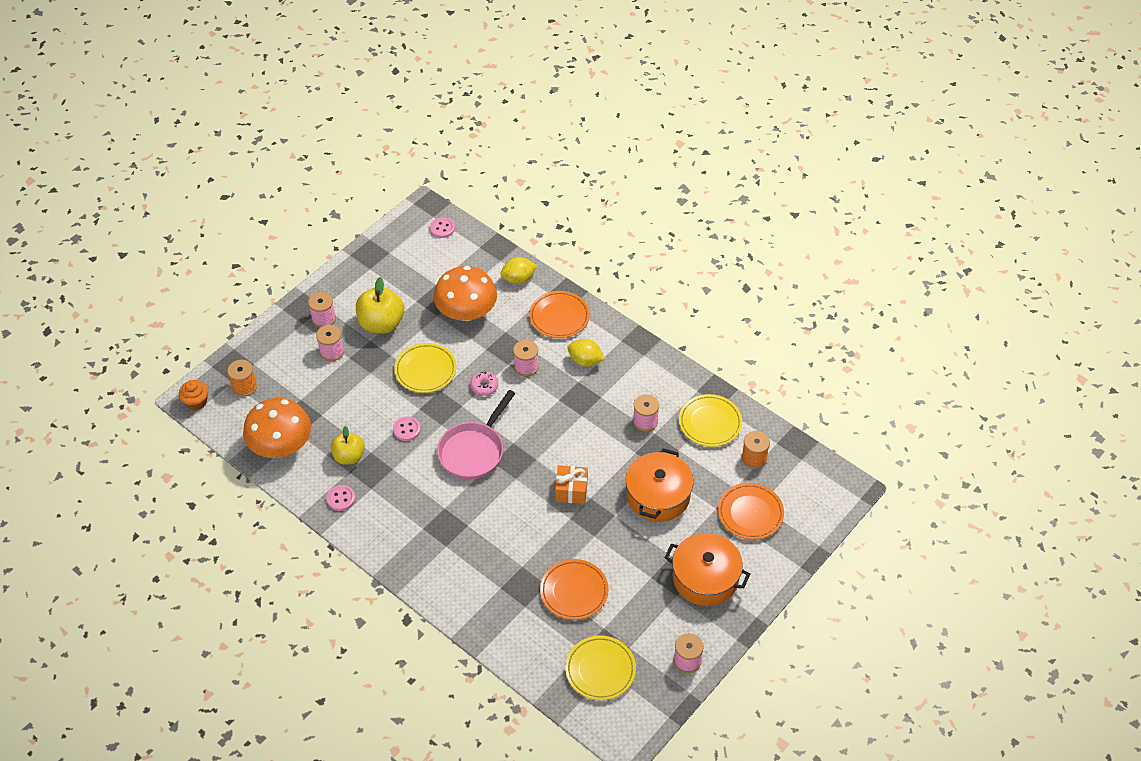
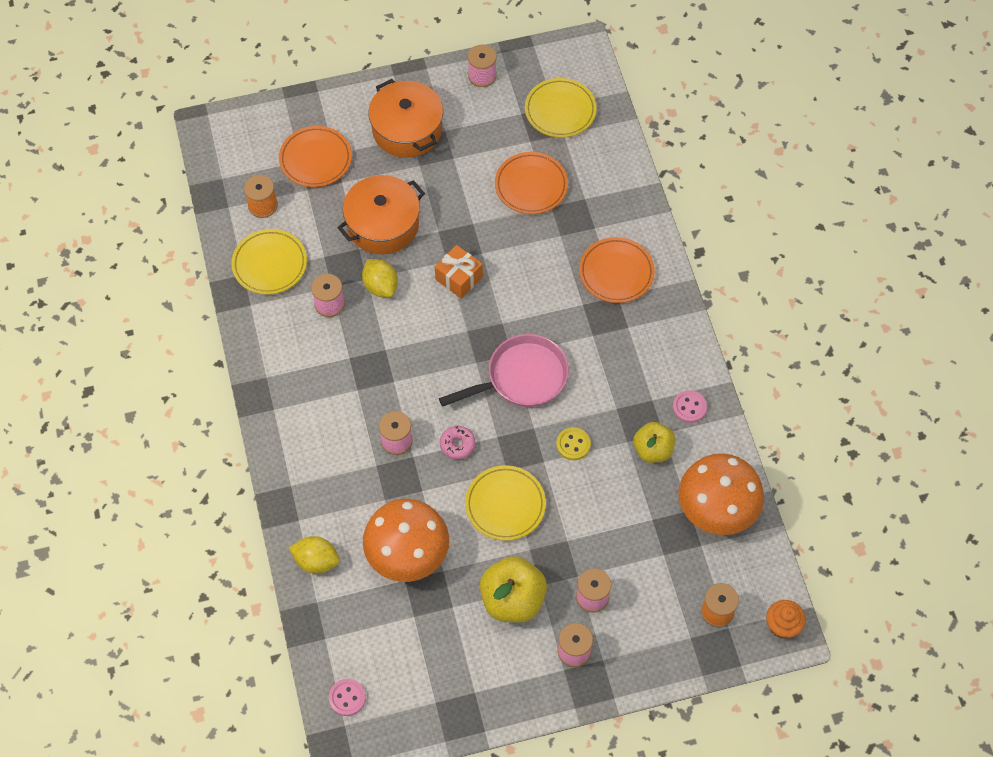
camera: 145 degrees left, 10 degrees up
(406, 429) = (573, 444): pink button -> yellow button
(559, 317) = (313, 480): orange plate -> orange plate (616, 272)
(585, 361) = (330, 408): yellow lemon -> yellow lemon (380, 286)

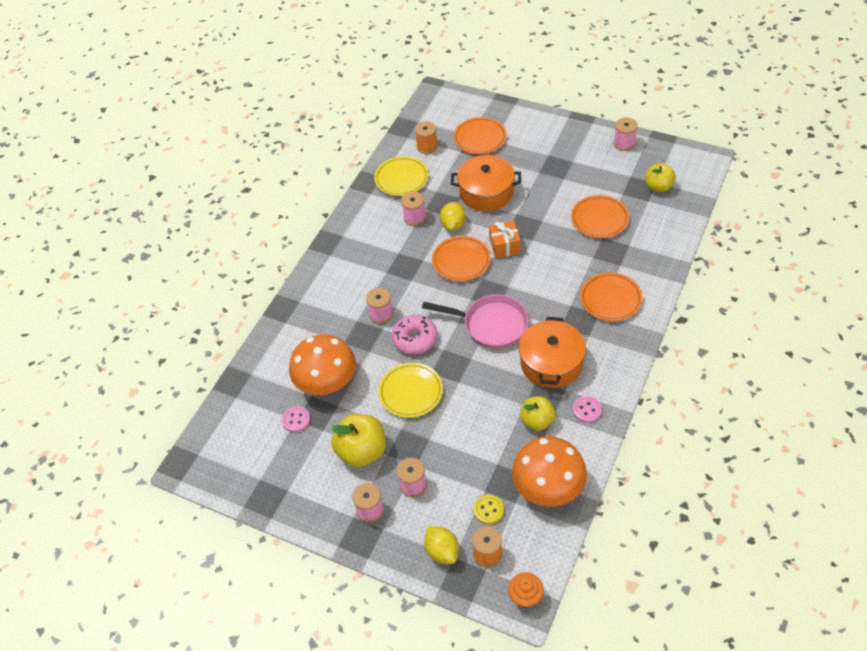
camera: 45 degrees right, 10 degrees down
(316, 561) = (273, 351): yellow lemon -> yellow lemon (442, 551)
(347, 698) = (215, 440): pink button -> pink button (296, 420)
(407, 129) = (549, 149): orange pot -> orange pot (551, 363)
(427, 324) = (461, 261): none -> orange plate
(457, 445) = (415, 339): pink donut -> pink donut, size x1.62
(560, 110) = (658, 187): yellow plate -> yellow apple
(573, 444) = (487, 384): yellow button -> yellow button (488, 510)

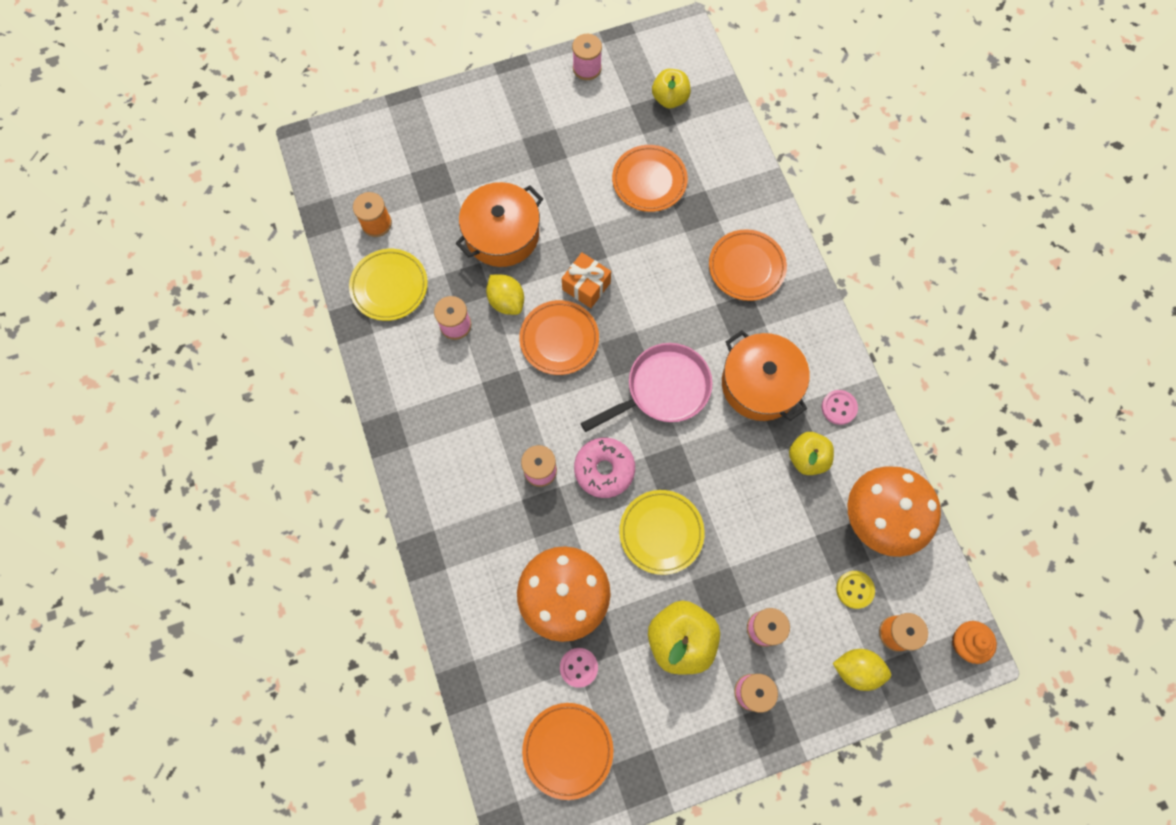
camera: 50 degrees left, 20 degrees up
(480, 138) = (426, 169): orange plate -> orange plate (568, 750)

